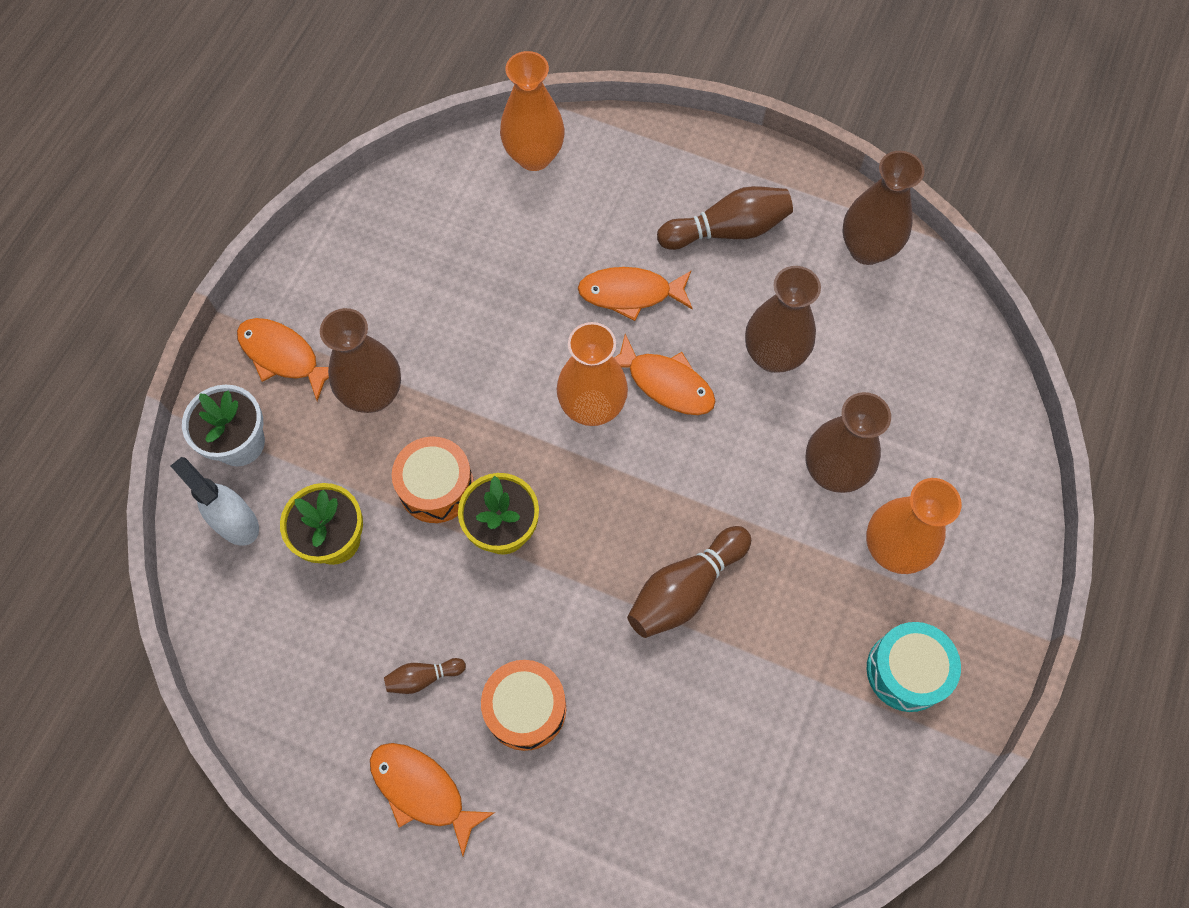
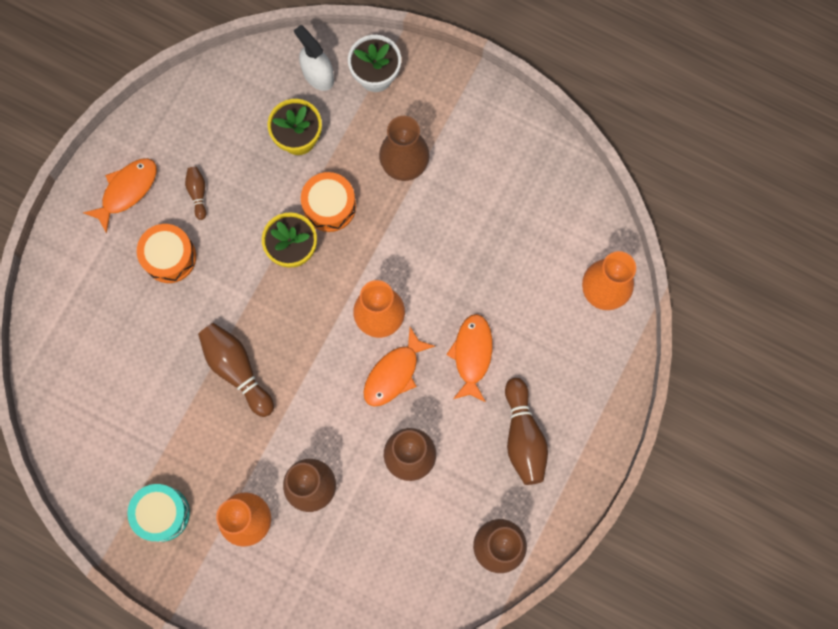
camera: 95 degrees right, 10 degrees up
(236, 522) = (318, 75): white spray bottle -> white spray bottle turned 90 degrees counterclockwise
(283, 356) = (441, 103): orange fish -> none

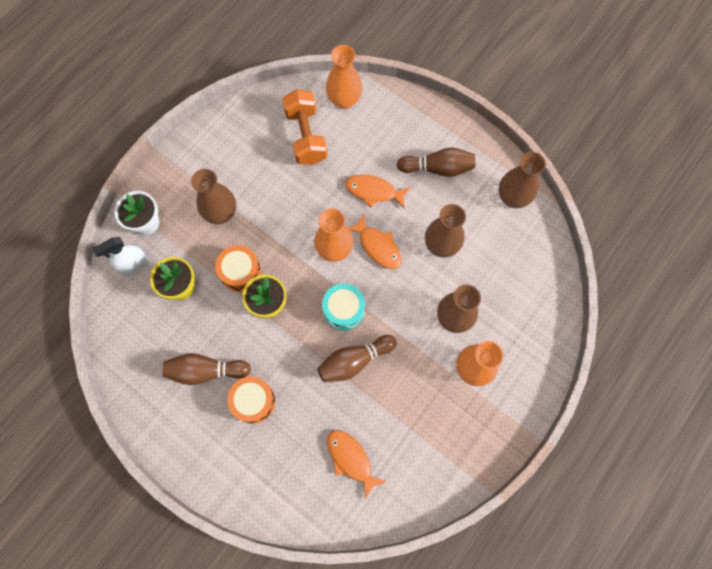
camera: 80 degrees left, 5 degrees down
(127, 191) = (189, 429): orange fish -> orange fish (351, 459)
(162, 513) = (458, 436): turquoise drum -> turquoise drum (344, 309)
(198, 193) = (206, 371): brown bowling pin -> brown bowling pin, size x1.95
(536, 250) = (306, 136): none -> orange dumbbell

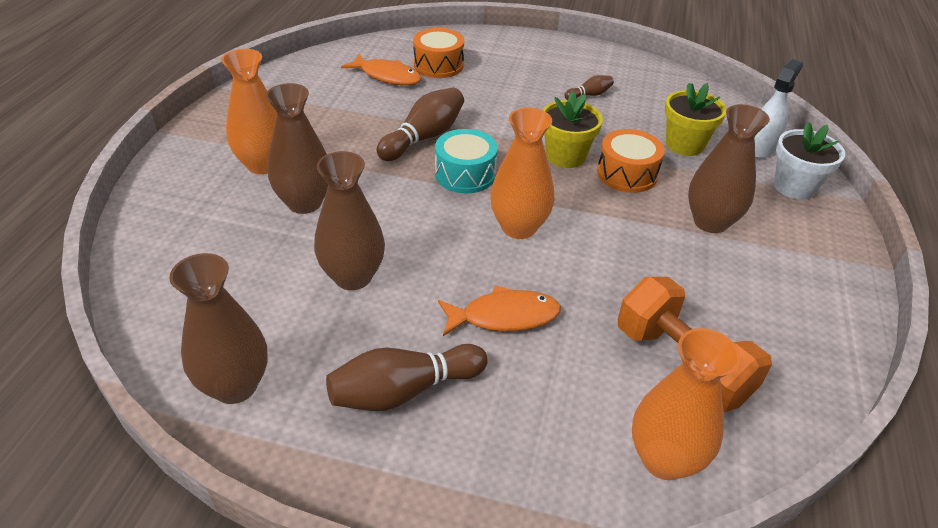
camera: 155 degrees right, 30 degrees down
(206, 371) = (589, 95): brown bowling pin -> brown bowling pin, size x0.51
(253, 401) = (520, 88): orange drum -> orange drum (438, 65)
(378, 246) = (455, 248): orange fish -> none

